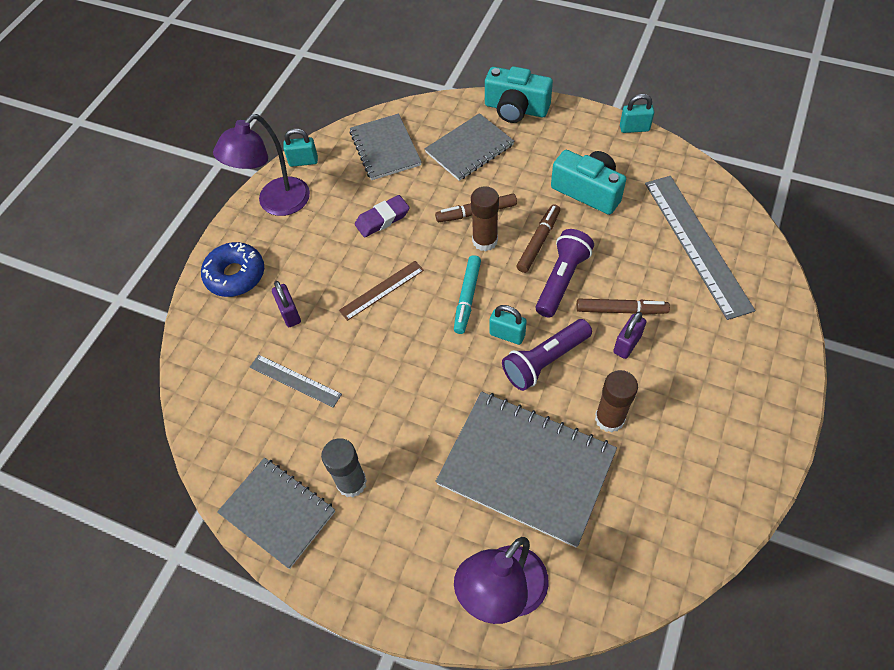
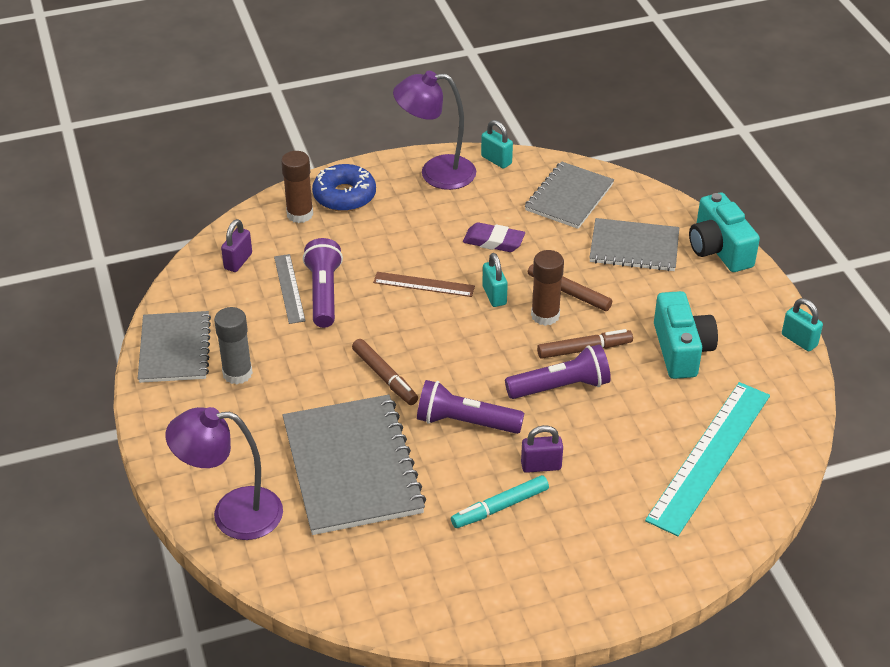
camera: 45 degrees right, 15 degrees down
(289, 313) = (343, 247): purple padlock -> purple padlock (238, 261)
(325, 360) = (324, 293): none -> purple flashlight
(467, 297) = (474, 338): turquoise marker -> turquoise marker (500, 507)
(507, 334) = (465, 384): turquoise padlock -> turquoise padlock (494, 295)
(609, 418) = (452, 494): brown glue stick -> brown glue stick (300, 214)
(621, 310) = (573, 443): brown marker -> brown marker (385, 377)
(696, 244) = (709, 456): grey ruler -> turquoise ruler

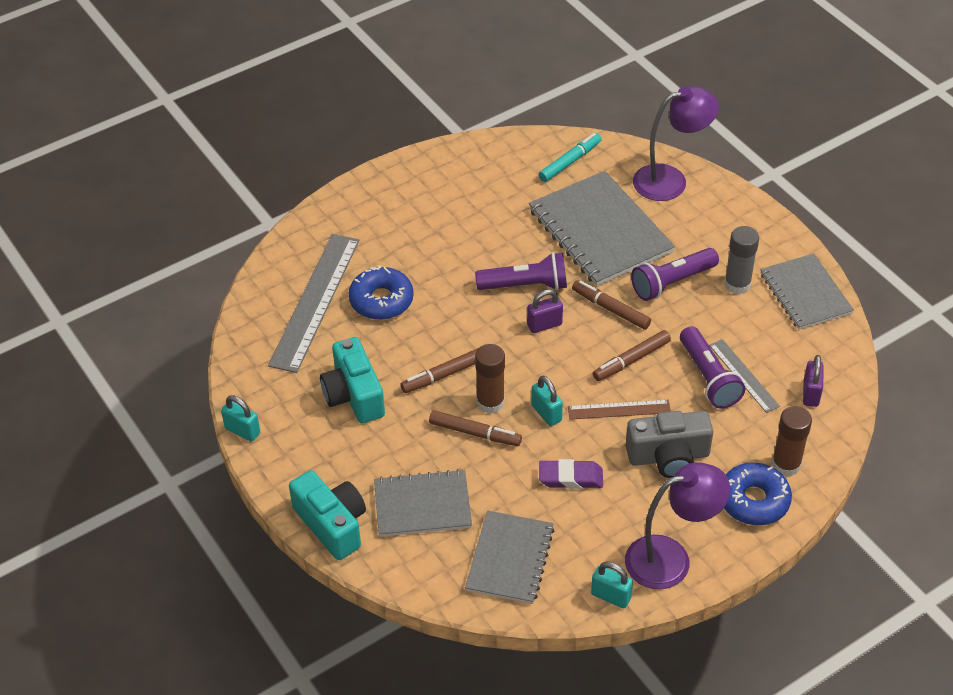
camera: 165 degrees right, 5 degrees up
(389, 324) = (631, 360): none -> brown marker
(398, 240) = (668, 456): none -> grey camera
(500, 507) = (473, 227): turquoise marker -> turquoise marker (570, 162)
(541, 466) = (451, 264): purple padlock -> purple padlock (544, 325)
(561, 387) = (454, 334): purple flashlight -> purple flashlight (672, 282)
(632, 441) = (381, 300): none -> blue donut
(709, 456) = (315, 301): turquoise ruler -> grey ruler

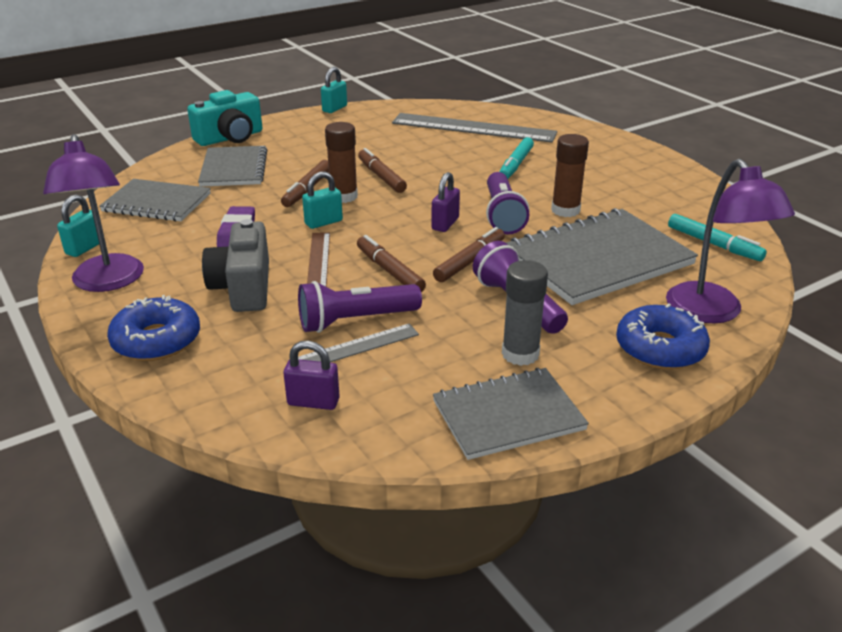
camera: 90 degrees right, 15 degrees down
(354, 395) = (364, 143): turquoise camera -> none
(381, 300) = (476, 152): blue donut -> blue donut (660, 348)
(414, 271) = (516, 164): none -> turquoise marker
(544, 325) = (445, 224): purple padlock -> purple padlock turned 45 degrees clockwise
(786, 464) = (200, 369): brown glue stick -> brown glue stick (565, 210)

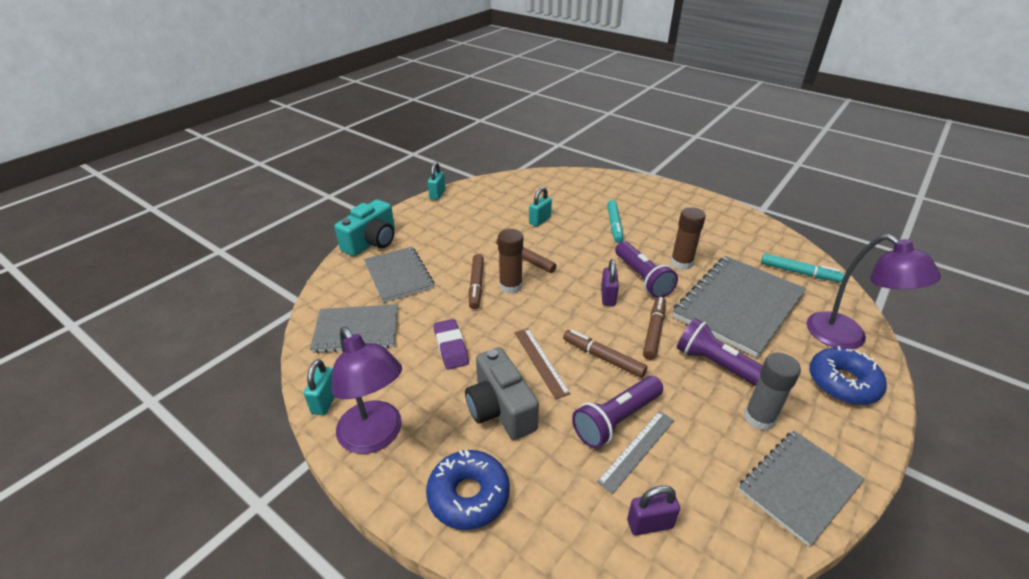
camera: 20 degrees left, 5 degrees up
(323, 222) = (514, 318): turquoise padlock -> turquoise padlock (540, 220)
(473, 128) = (557, 195): grey ruler -> none

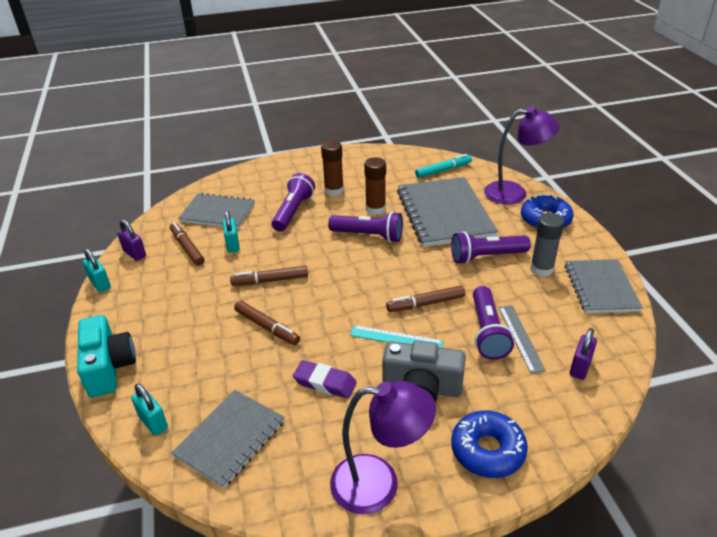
camera: 50 degrees left, 0 degrees up
(325, 401) = (301, 504): turquoise padlock -> turquoise padlock (153, 422)
(398, 275) = (188, 372): grey notebook -> grey notebook (217, 212)
(510, 286) = (293, 307): brown glue stick -> brown glue stick (334, 190)
(541, 361) = (396, 338): brown ruler -> turquoise ruler
(608, 297) = (368, 264): purple padlock -> purple padlock (134, 253)
(614, 225) = (293, 211): turquoise marker -> purple flashlight
(654, 331) = (427, 264): brown marker -> brown marker (187, 248)

